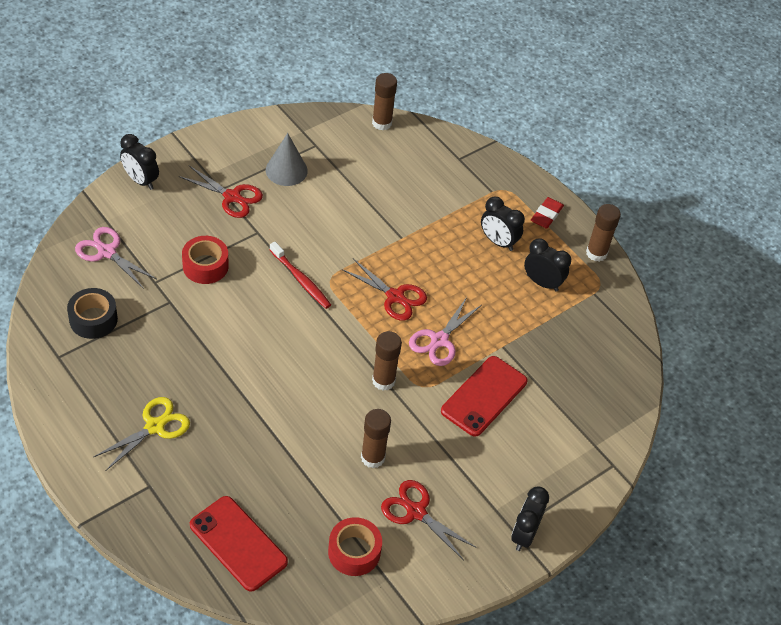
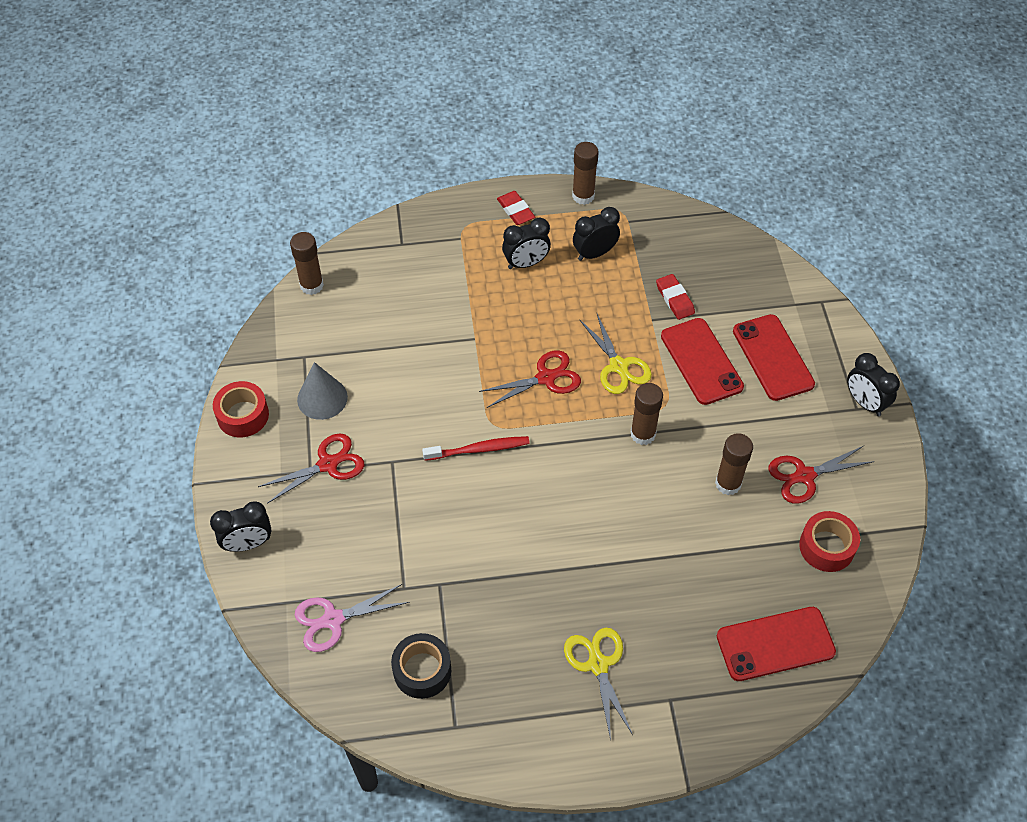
camera: 55 degrees left, 5 degrees up
(205, 266) = (410, 529): red tape -> red tape (243, 415)
(439, 340) = (618, 366): pink scissors -> yellow scissors
(524, 447) = (773, 357): none -> red phone
(535, 355) = (674, 299): none -> red eraser

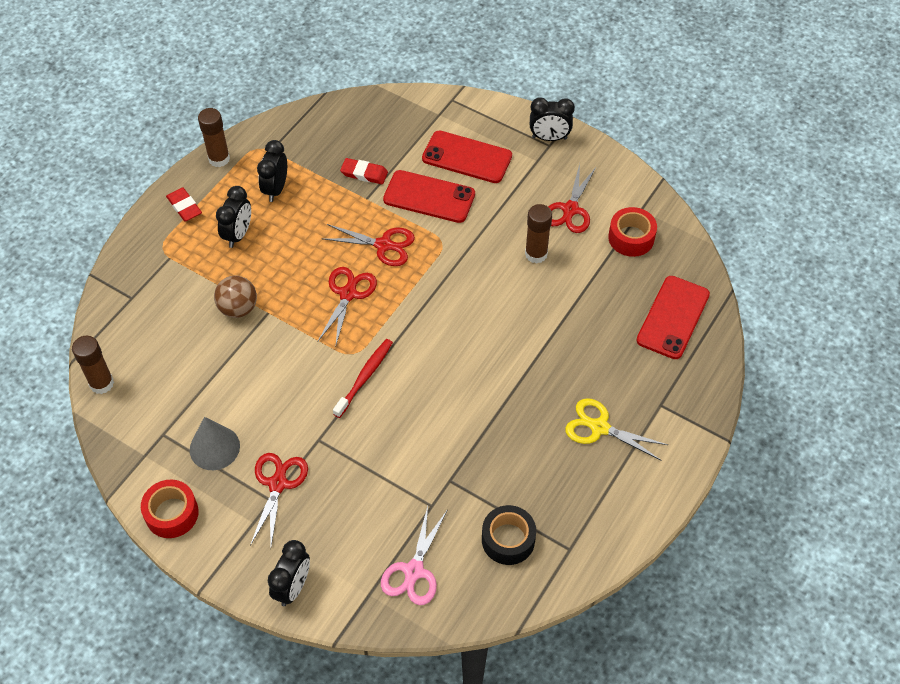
camera: 50 degrees left, 0 degrees up
(459, 316) = (238, 308): none -> brown ball
(515, 210) = (184, 206): red eraser -> red eraser turned 45 degrees clockwise
(618, 366) = (384, 245): yellow scissors -> red scissors
(643, 434) = (451, 272): brown glue stick -> none

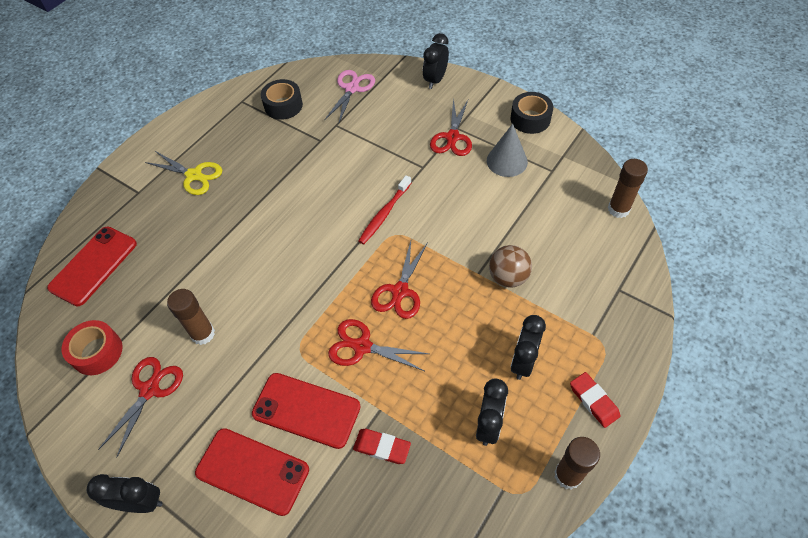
camera: 175 degrees left, 0 degrees up
(172, 513) = (530, 119): red tape -> black tape

